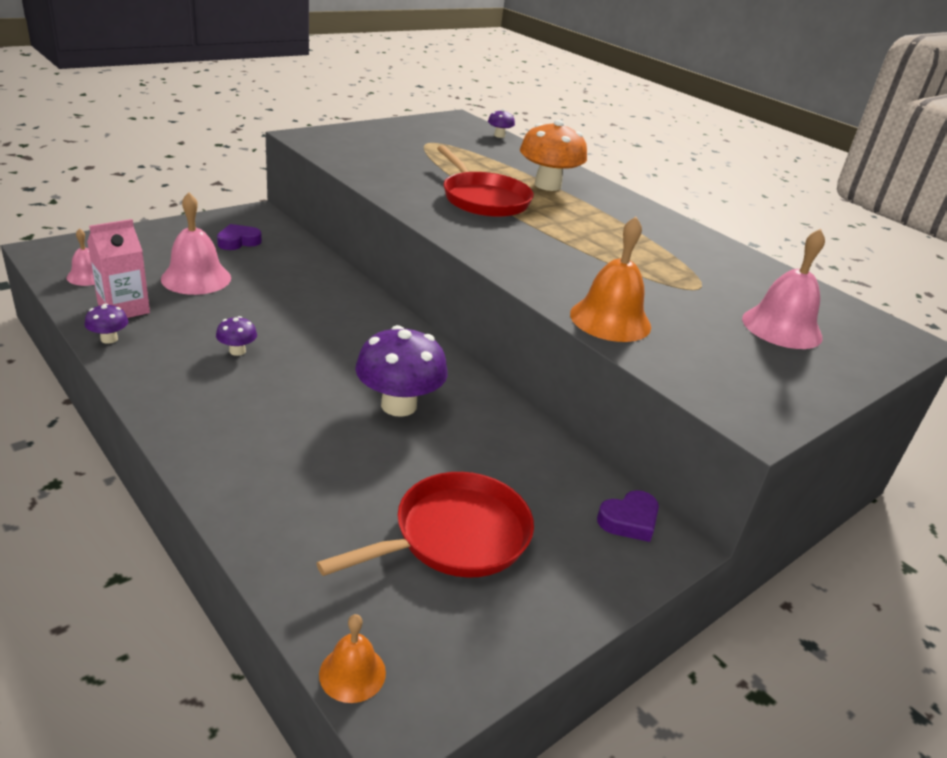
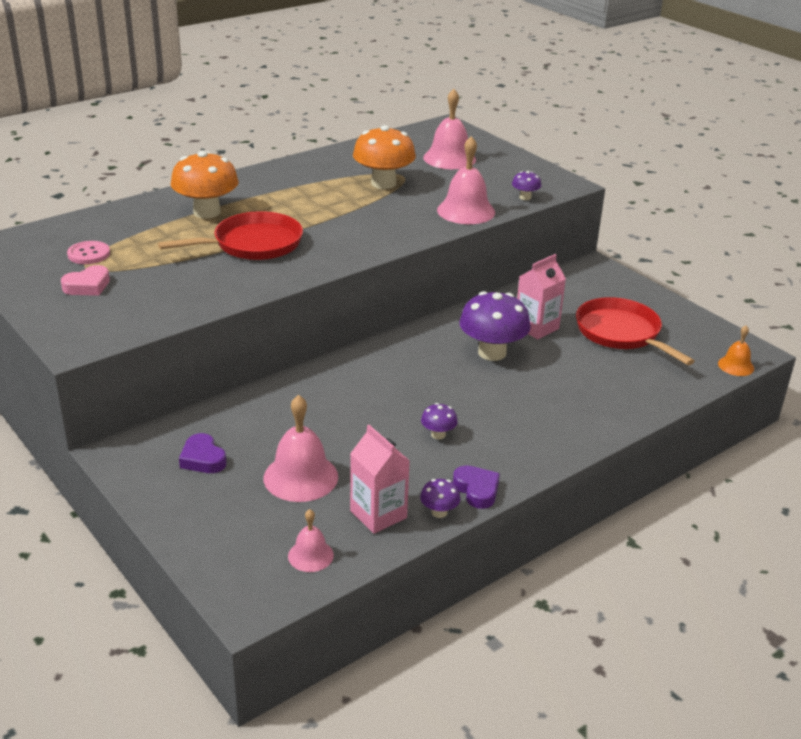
camera: 85 degrees left, 0 degrees up
(397, 142) = (87, 286): none -> pink heart
(452, 144) = (89, 254): none -> pink button
(463, 450) = (536, 327): none -> pink carton
(499, 136) = (53, 226): purple mushroom -> purple mushroom (525, 197)
(610, 320) = (466, 211): orange bell -> pink bell
(629, 520) = (580, 276): purple heart -> purple heart (477, 490)
(666, 274) = (383, 183): none -> orange mushroom

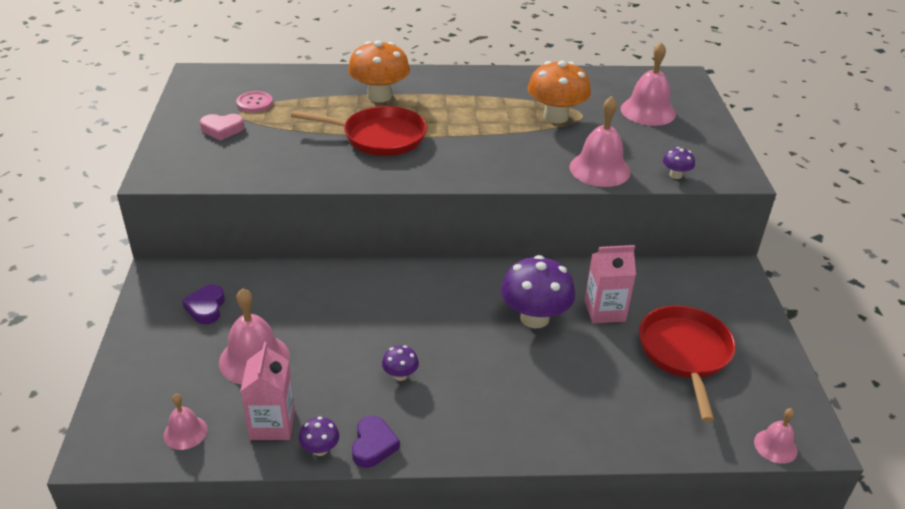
camera: 35 degrees right, 5 degrees up
(736, 366) = (775, 446): orange bell -> pink bell

